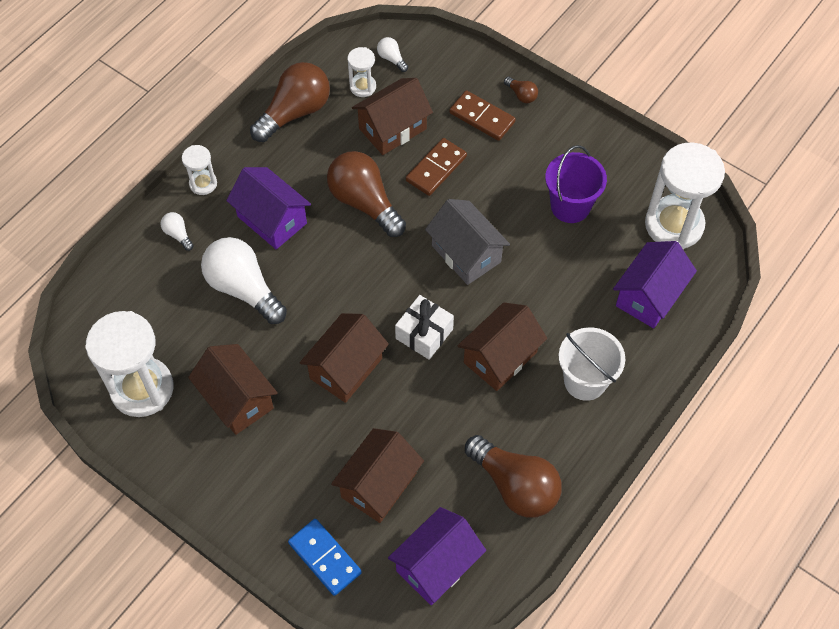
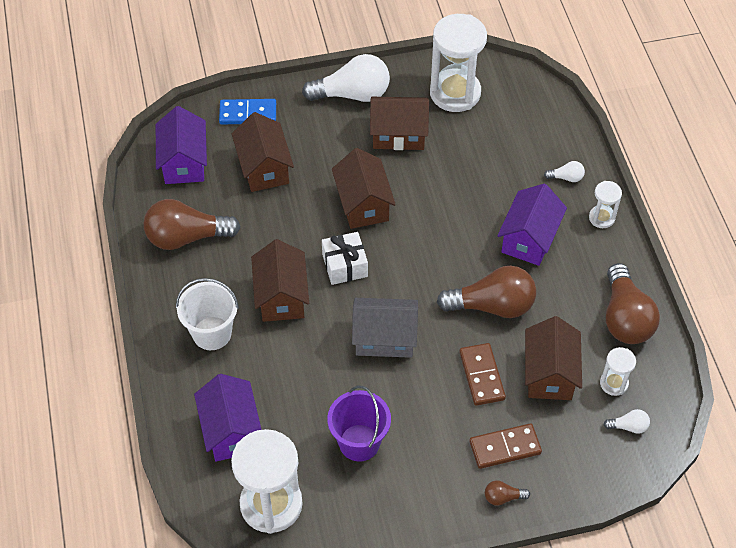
camera: 130 degrees right, 5 degrees down
(243, 288) = (483, 187): white light bulb -> white light bulb (352, 94)
(272, 220) = (529, 239): purple house -> purple house turned 60 degrees counterclockwise

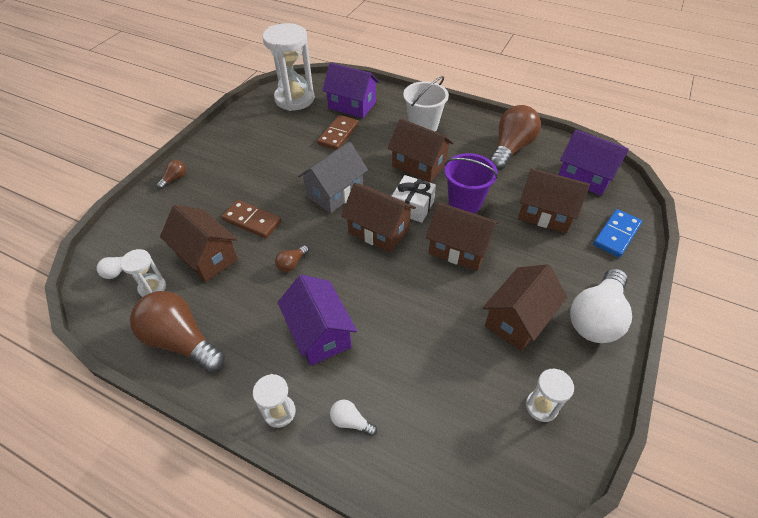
camera: 130 degrees right, 5 degrees down
(359, 442) = (284, 144): purple bucket -> purple bucket (465, 202)
(397, 271) = (379, 231): none -> brown house
(455, 93) = (541, 406): white hourglass -> white hourglass, size x0.48
(492, 306) = (292, 264): brown light bulb -> brown light bulb, size x0.44
(505, 447) = (197, 199): brown domino -> brown domino (338, 134)
(566, 177) = (351, 421): white light bulb -> white light bulb turned 75 degrees clockwise

